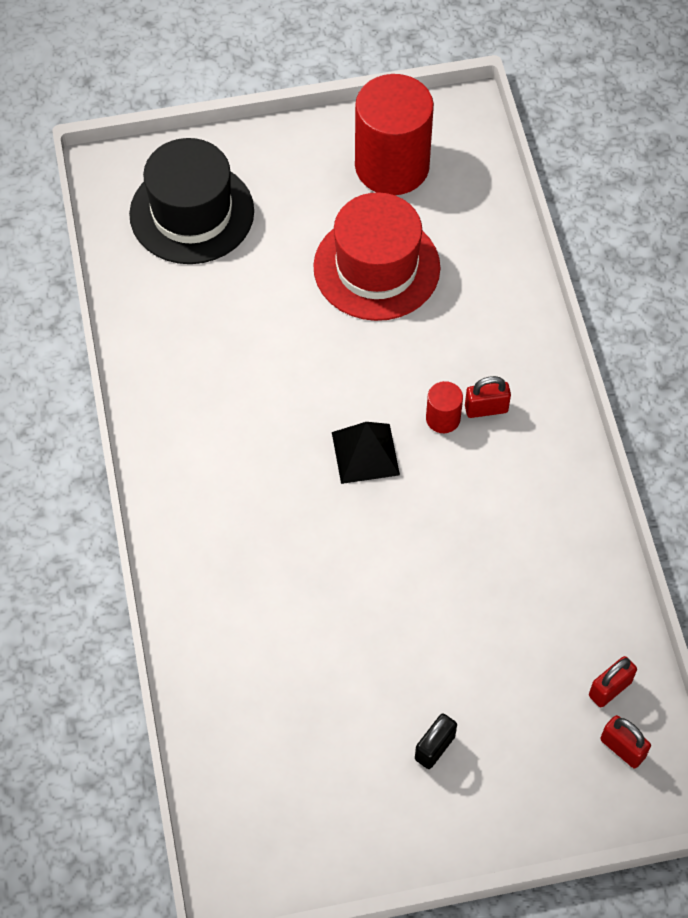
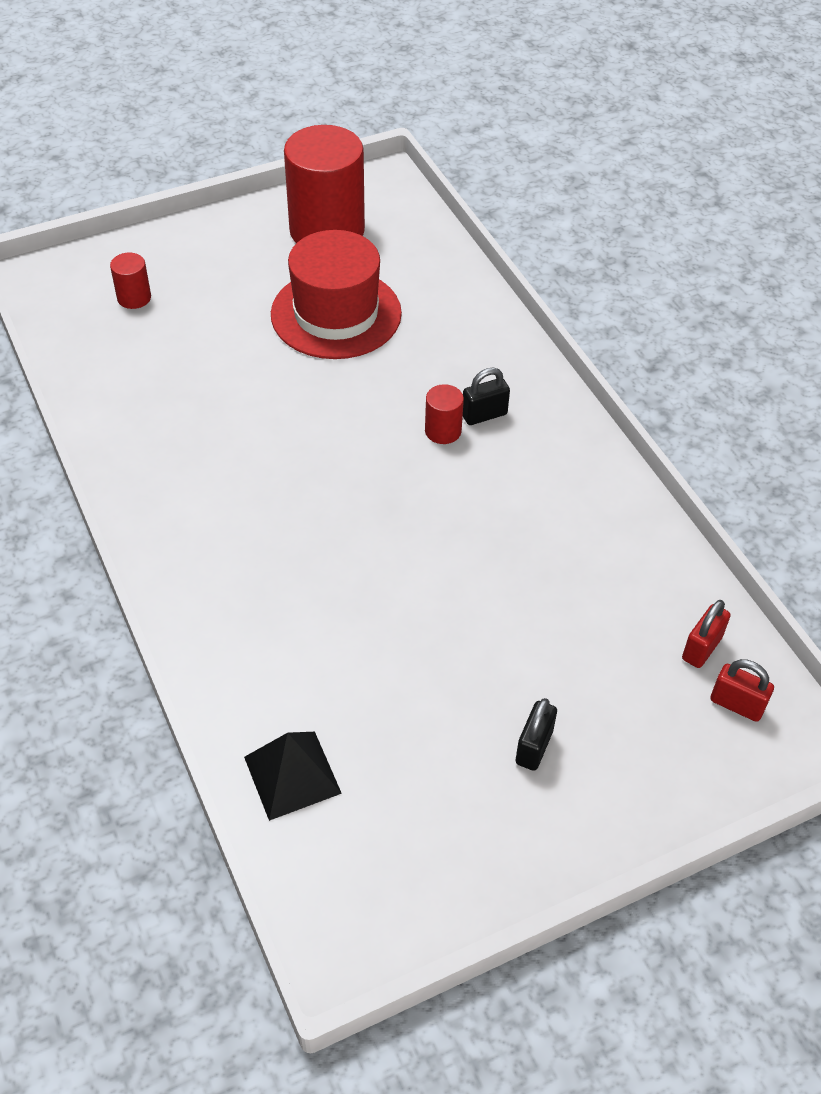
camera: 15 degrees left, 10 degrees down
(192, 213) = (134, 298): black hat -> red cylinder
(365, 453) = (371, 476): black pyramid -> black pyramid (292, 775)
(486, 409) = (484, 415): red padlock -> black padlock

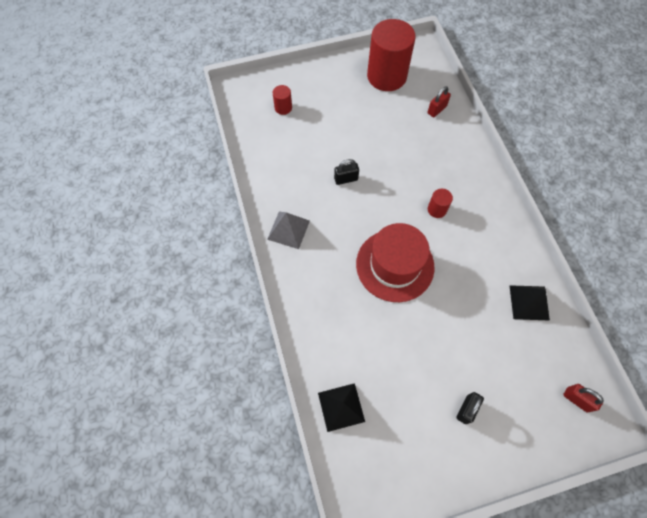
camera: 10 degrees right, 15 degrees up
(162, 493) = (288, 230): none -> grey pyramid
(336, 314) = (387, 129): red hat -> red hat (395, 265)
(484, 415) = (459, 202): black padlock -> black padlock (346, 179)
(630, 559) = (529, 302): none -> black pyramid
(701, 648) = (561, 362): red padlock -> red padlock (437, 110)

